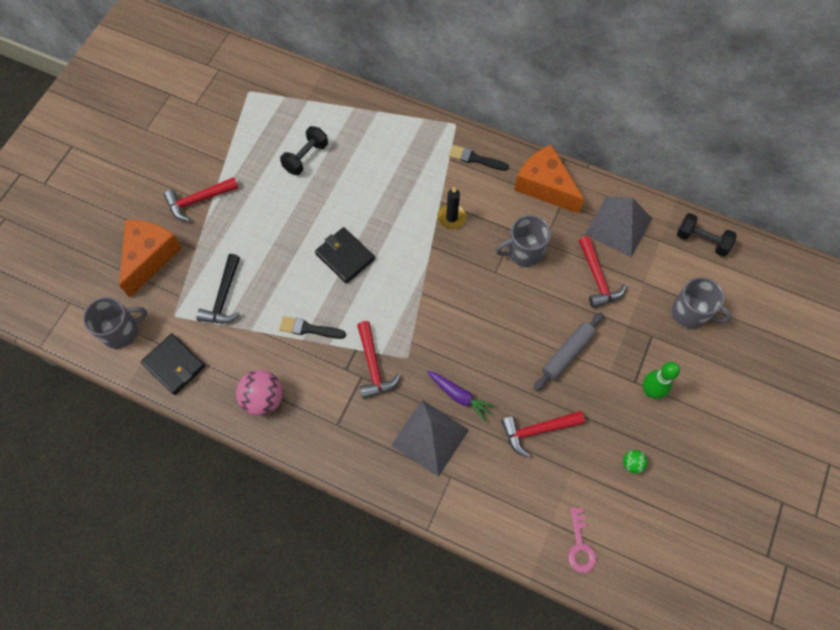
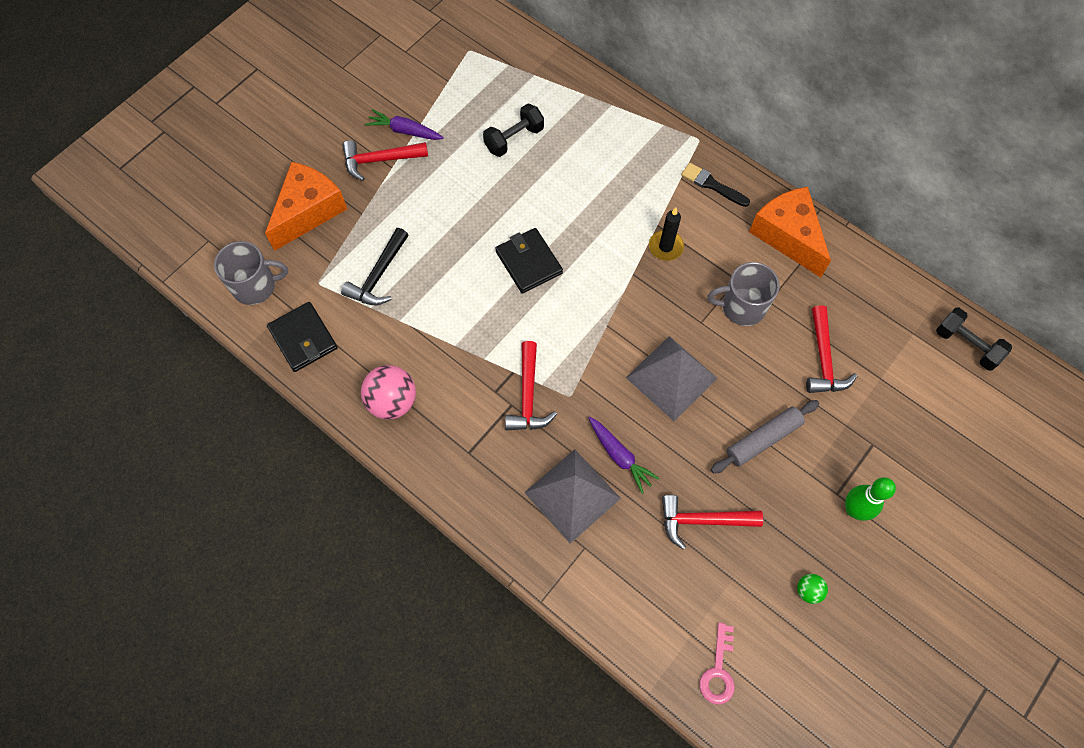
camera: 15 degrees right, 0 degrees up
(213, 171) = (405, 131): none -> purple carrot
(309, 329) = (465, 335): black brush -> none
(618, 226) = (866, 303): grey pyramid -> grey pyramid (671, 378)
(691, 313) = (929, 429): grey mug -> none

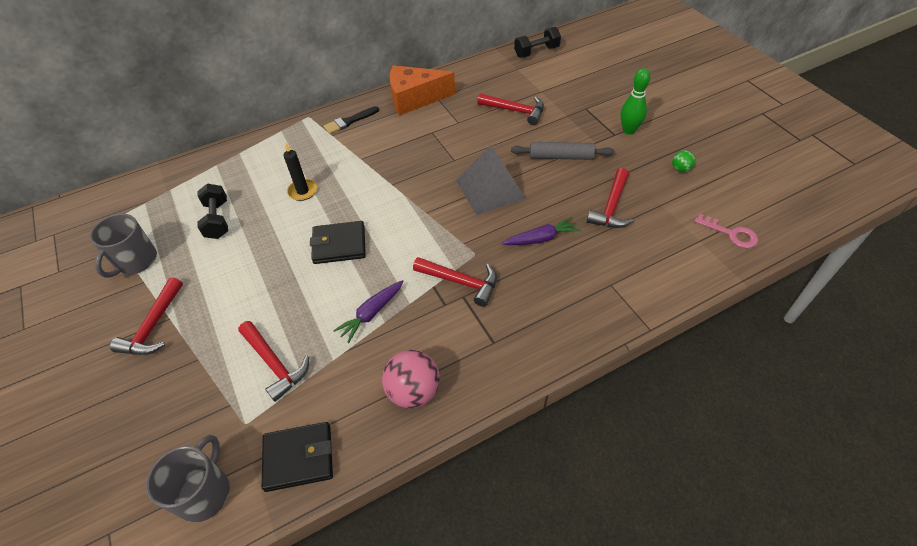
camera: 65 degrees left, 15 degrees down
(309, 211) = (157, 409): orange cheese -> none
(378, 275) = (274, 364): black hammer -> red hammer
(405, 131) = (140, 296): purple carrot -> purple carrot (371, 313)
(572, 495) = (562, 279): grey pyramid -> none
(665, 247) = (382, 160): black candle -> black candle (303, 191)
(742, 307) = (454, 136): grey mug -> grey mug (136, 261)
(763, 439) = (561, 156): grey rolling pin -> grey rolling pin turned 75 degrees counterclockwise

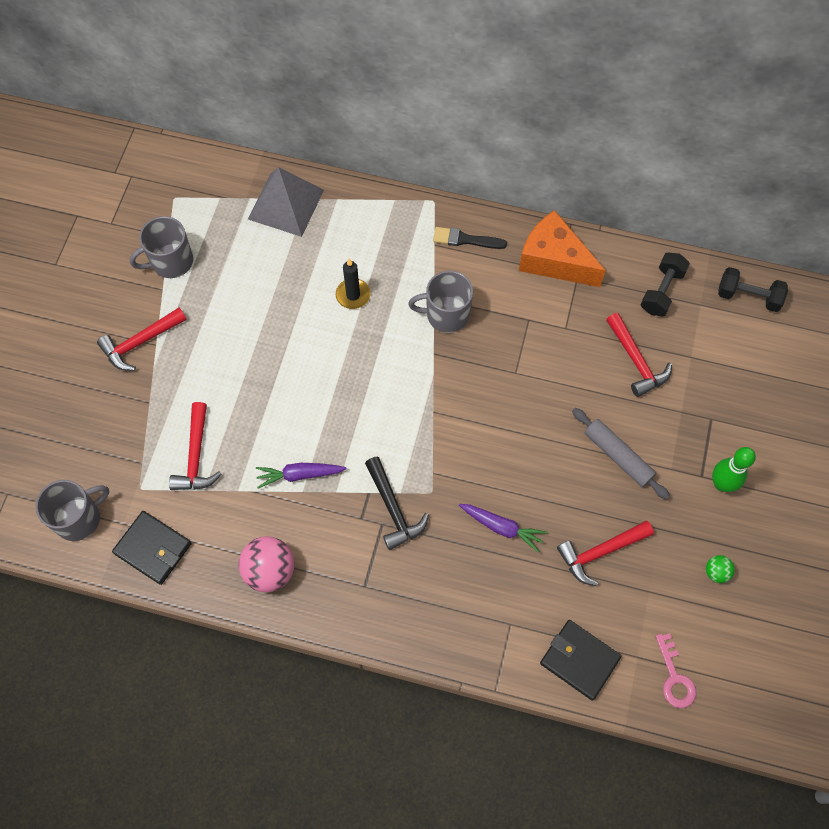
camera: 40 degrees right, 15 degrees up
(217, 220) = (261, 269): black dumbbell -> black dumbbell (661, 291)
(339, 245) = (333, 383): black wallet -> black wallet (579, 660)
(378, 161) = (446, 314): none -> grey mug
(461, 282) = (393, 509): red hammer -> black hammer
(490, 189) = (513, 435): grey pyramid -> grey pyramid (286, 204)

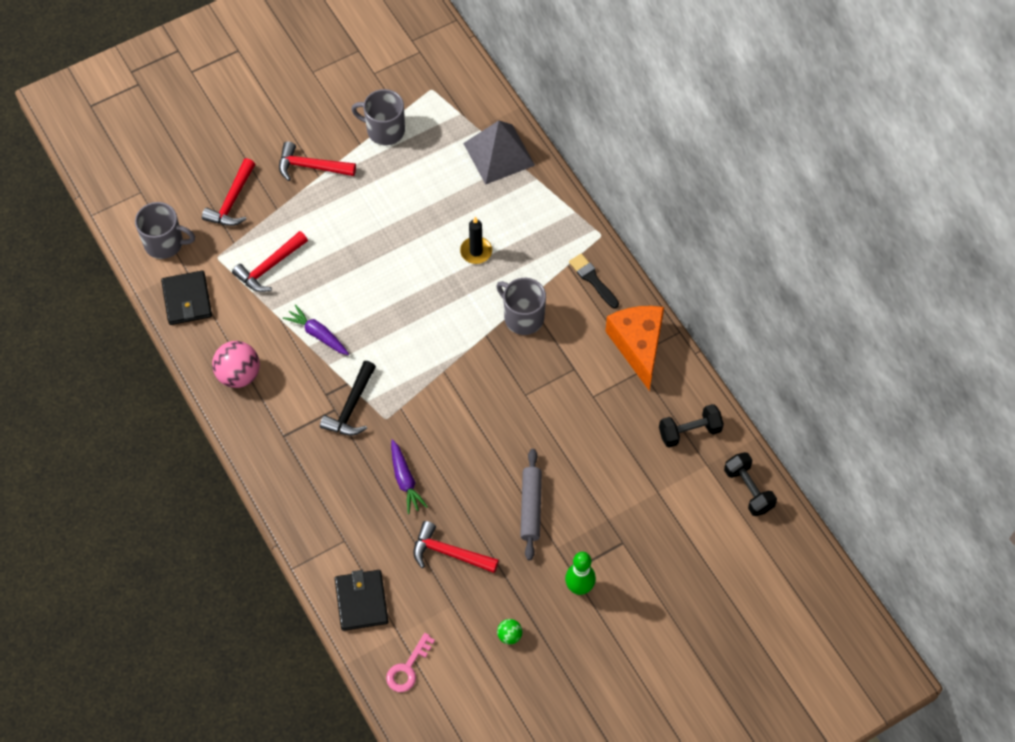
camera: 45 degrees right, 5 degrees down
(636, 361) = (616, 460): red hammer -> red hammer (232, 201)

